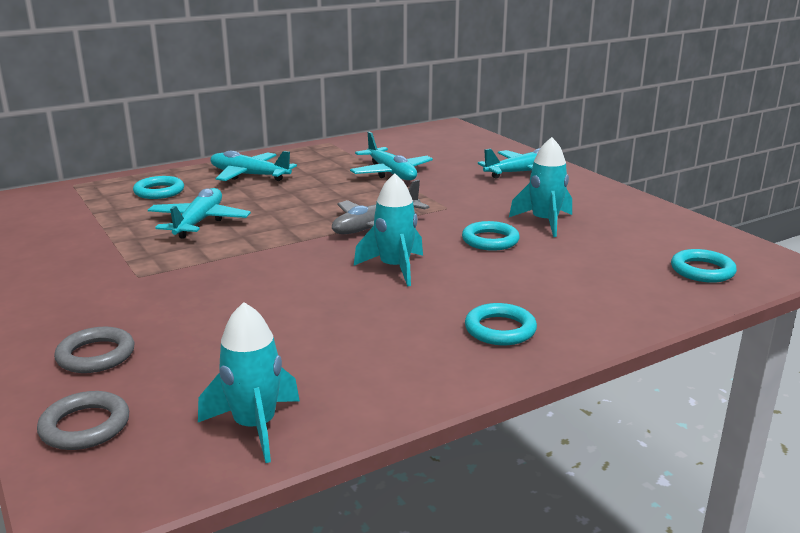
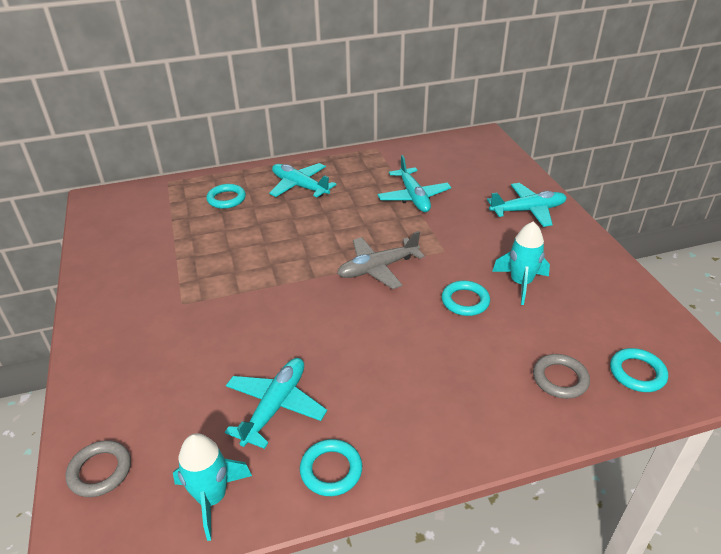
camera: 15 degrees right, 15 degrees up
(96, 355) = (128, 392): grey ring -> grey ring (560, 379)
(199, 222) = (244, 242): turquoise plane -> turquoise plane (275, 406)
(394, 268) = (375, 325): turquoise rocket -> none
(500, 329) = (432, 420): turquoise ring -> turquoise ring (331, 470)

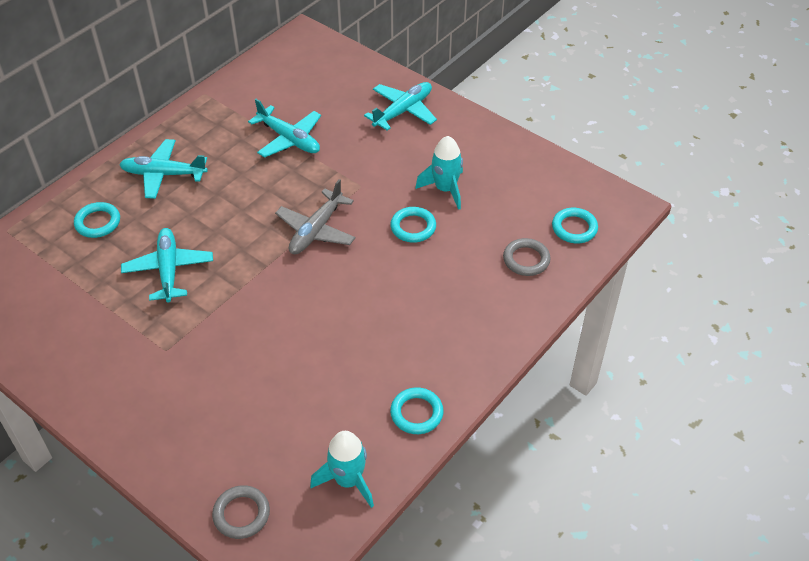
camera: 35 degrees left, 10 degrees up
(275, 406) = (334, 391): turquoise plane -> turquoise plane (168, 269)

